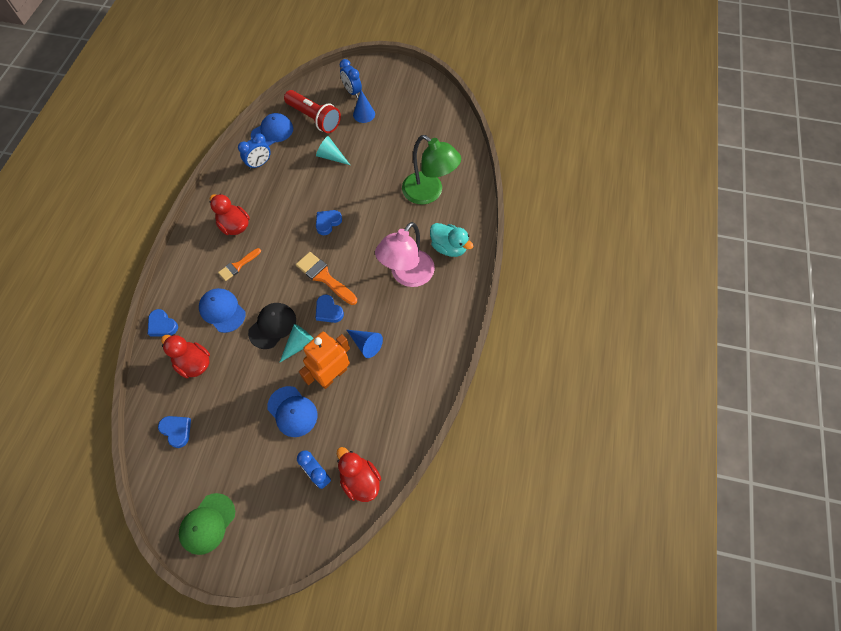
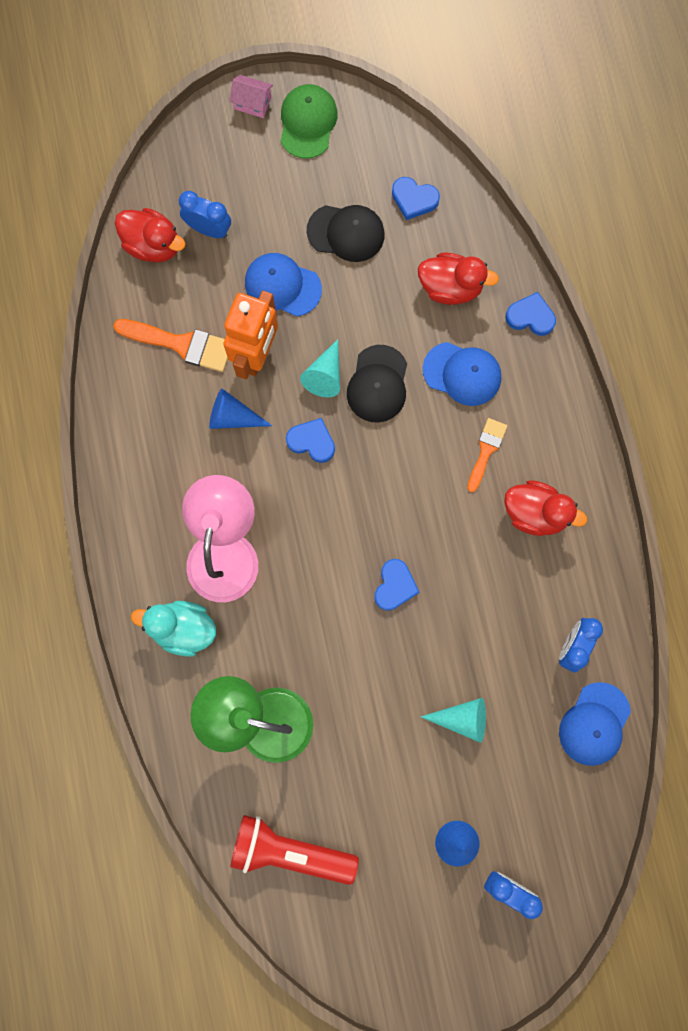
camera: 155 degrees right, 15 degrees up
(232, 428) = (346, 233): none -> black cap
(235, 560) = (252, 103): none -> pink house
(314, 118) = (540, 790): red flashlight -> red flashlight (289, 850)
(324, 277) = (347, 491): orange brush -> orange brush (181, 344)

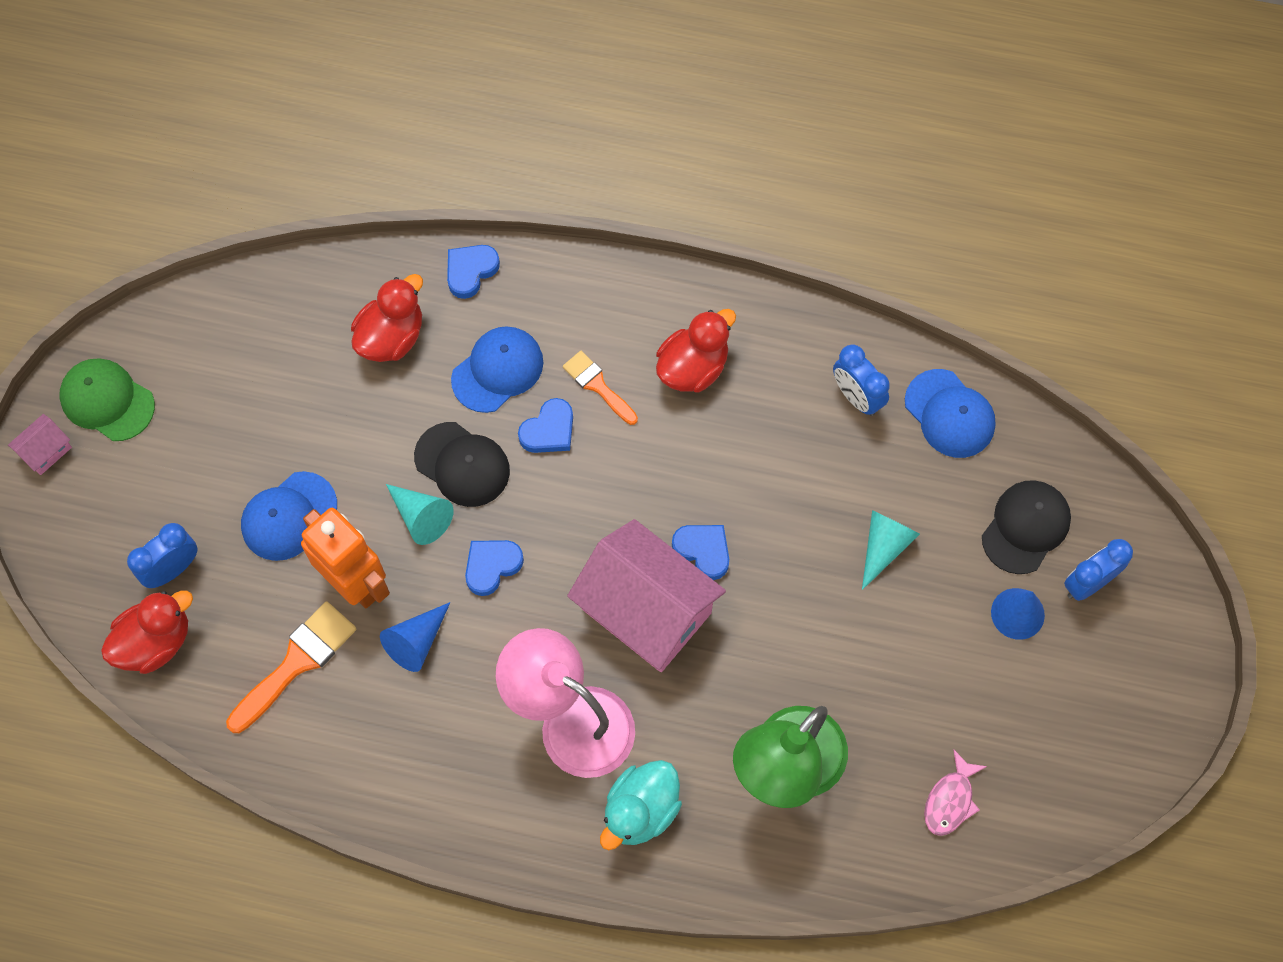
camera: 65 degrees left, 10 degrees down
(289, 850) = (950, 800): red flashlight -> pink fish
(330, 566) = (646, 610): none -> pink house
(346, 233) = (265, 418): black cap -> black cap (1025, 527)
(414, 199) = (267, 329): blue heart -> blue heart (549, 430)

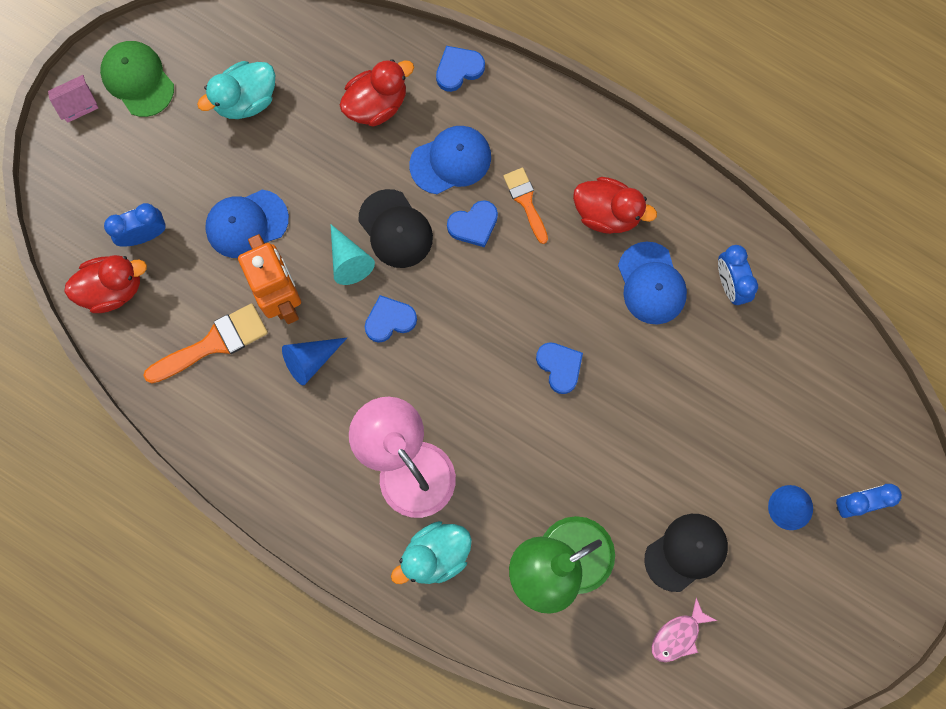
camera: 20 degrees right, 10 degrees up
(240, 382) = (245, 99): none -> turquoise duck
(646, 610) = (497, 399): pink house -> none
(693, 367) = (607, 212): red duck -> red duck turned 45 degrees clockwise
(884, 546) = (705, 415): turquoise cone -> none
(949, 414) = (800, 324): blue cap -> blue cap (651, 283)
(1025, 527) = (825, 440): black cap -> black cap (686, 552)

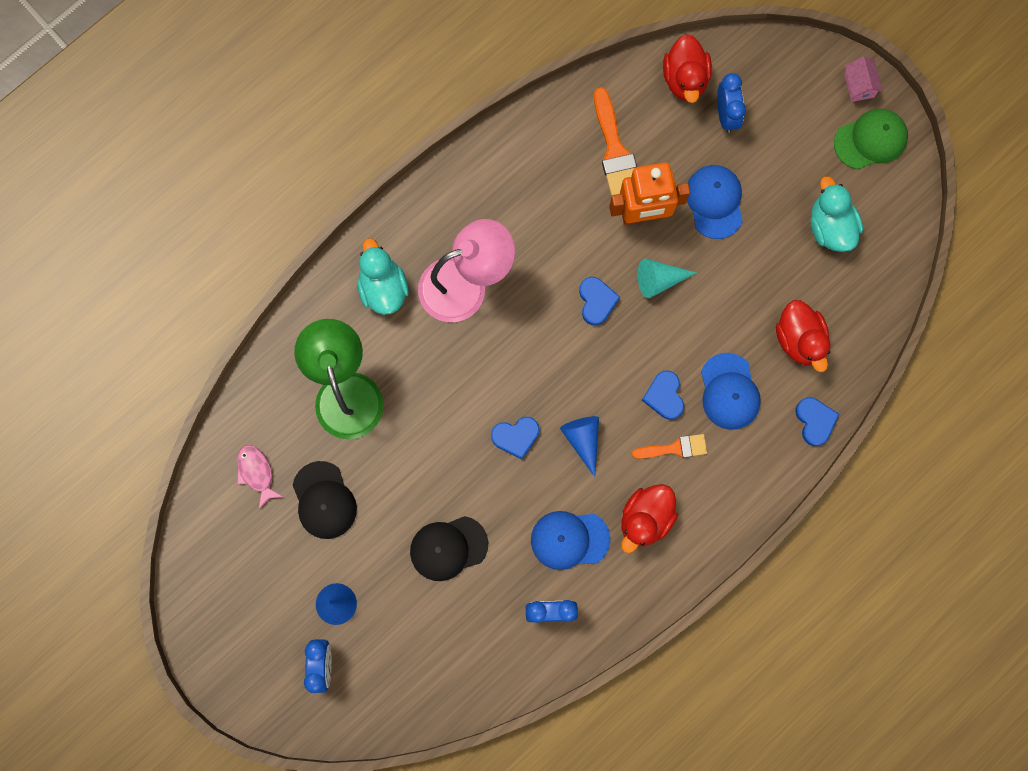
camera: 105 degrees right, 0 degrees up
(310, 359) = (579, 226): blue cone -> blue cone (583, 440)
(395, 229) = (677, 327): black cap -> black cap (448, 548)

